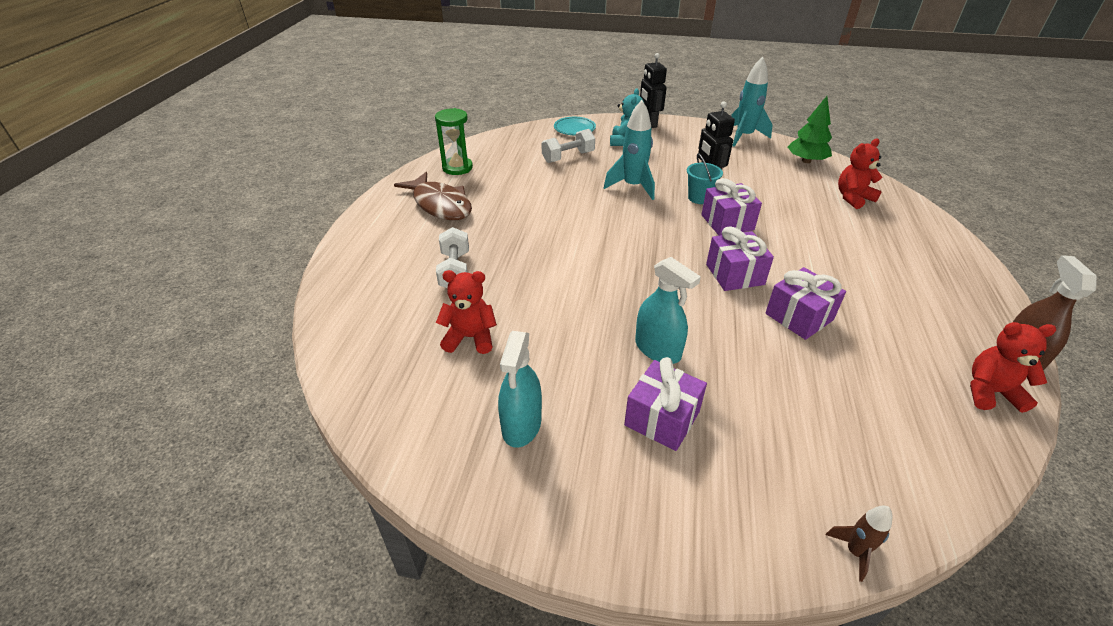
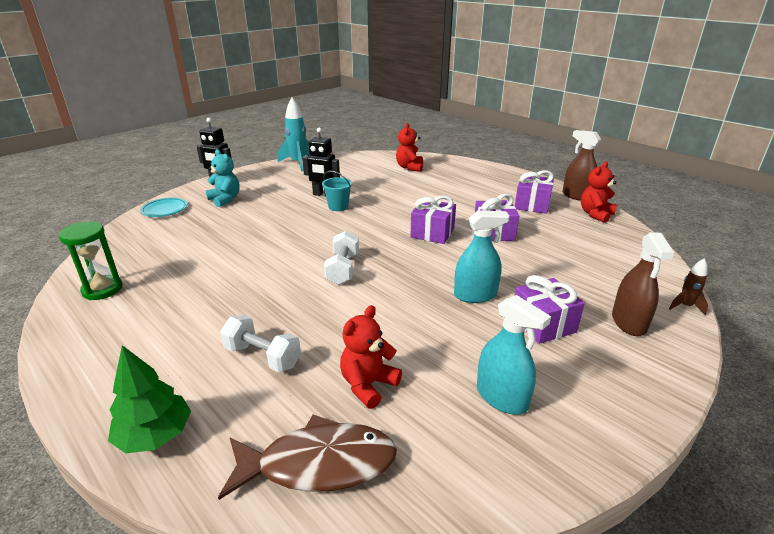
camera: 55 degrees left, 10 degrees down
(440, 204) = (144, 324): brown fish -> brown fish (319, 464)
(568, 157) = (198, 230): white dumbbell -> white dumbbell (343, 269)
(633, 187) = (285, 222): turquoise rocket -> none
(727, 222) = (378, 210): purple gift -> purple gift (532, 205)
(746, 495) = (628, 322): none -> brown spray bottle
(806, 161) = (355, 161): green tree -> green tree (155, 435)

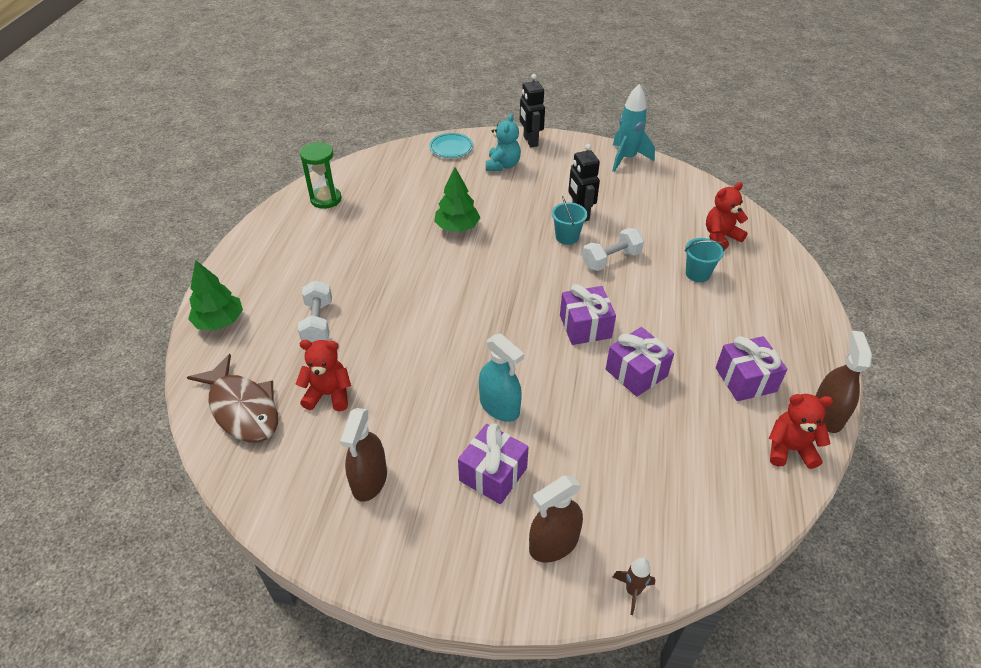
camera: 55 degrees right, 15 degrees up
(258, 241) = (457, 227): none -> green tree
(343, 269) = (461, 301): white dumbbell -> white dumbbell (611, 260)
(431, 184) = (697, 274): none -> turquoise bucket
(502, 397) = (369, 480): turquoise spray bottle -> brown spray bottle

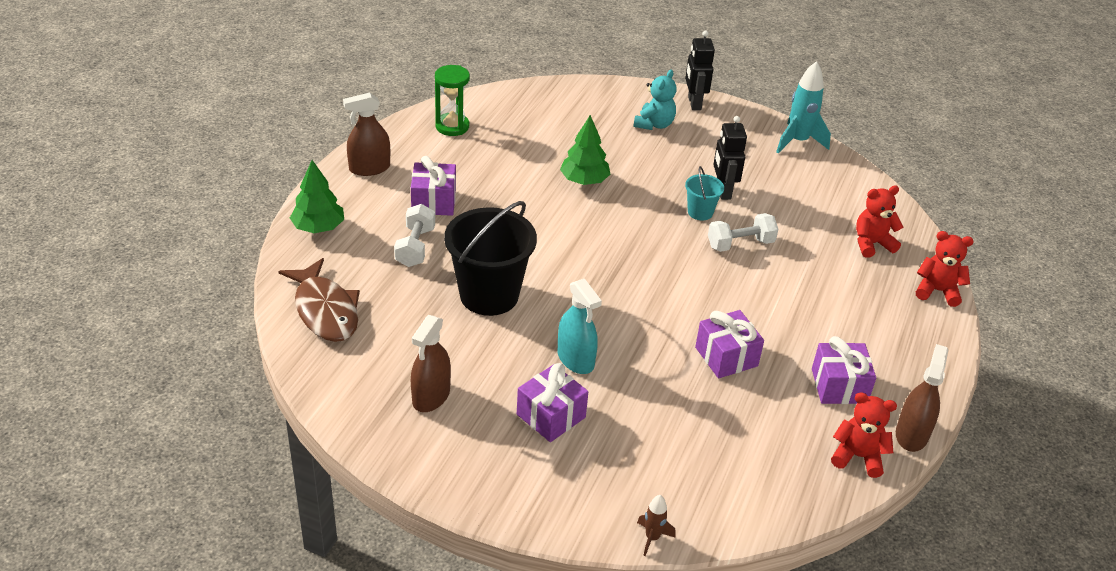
camera: 10 degrees right, 5 degrees down
(329, 394) = (410, 315): red teddy bear -> red teddy bear (937, 291)
(400, 357) = (489, 295): none -> black bucket
(451, 148) = (602, 95): turquoise plate -> none
(553, 544) = (590, 485): brown spray bottle -> brown spray bottle (369, 168)
(585, 326) = (688, 303): purple gift -> purple gift (433, 202)
(697, 274) = (830, 276): turquoise bucket -> none

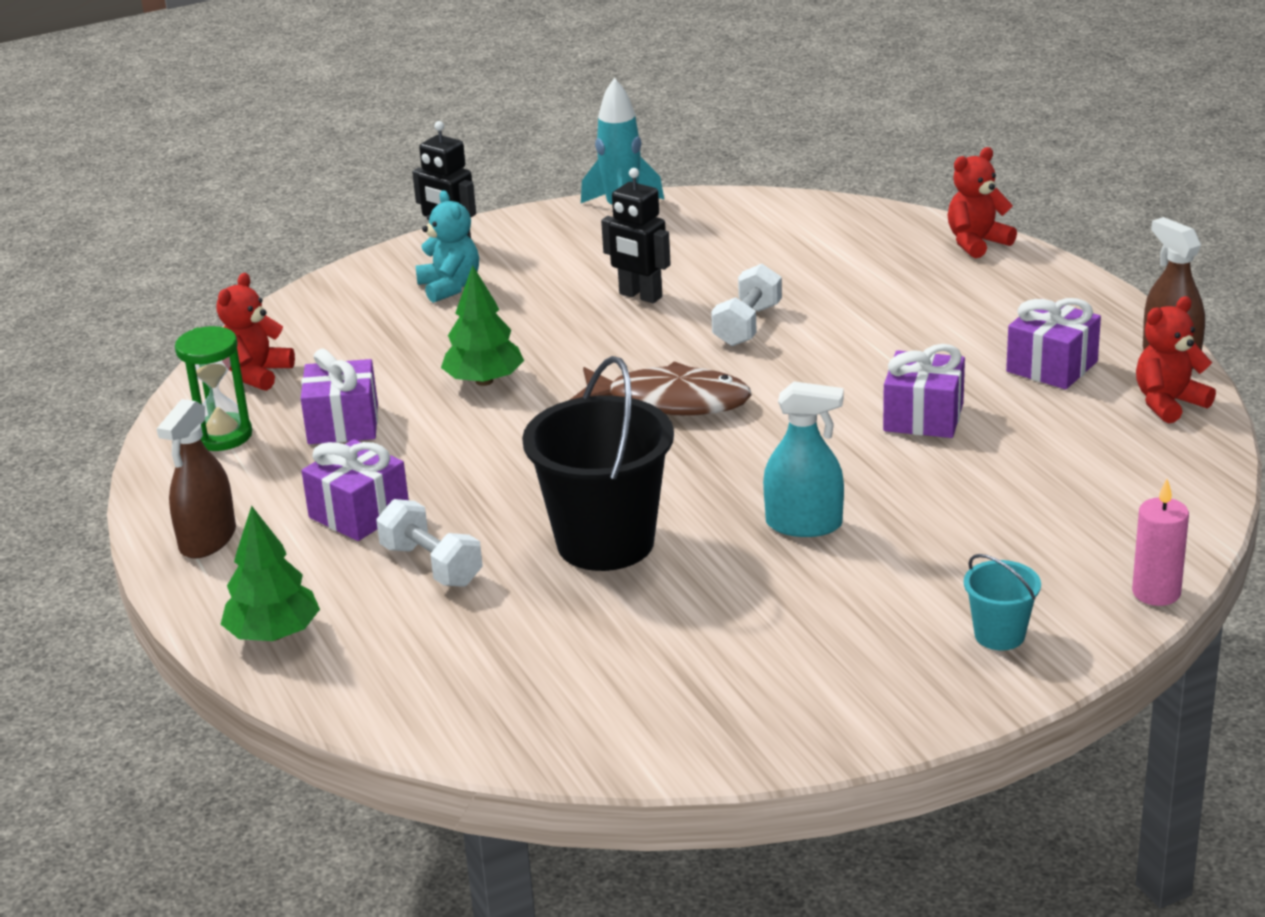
camera: 45 degrees left, 10 degrees down
(325, 310) = (460, 694): brown fish -> brown fish (670, 402)
(431, 396) = (739, 666): brown spray bottle -> none
(551, 416) = (881, 584): purple gift -> purple gift (343, 424)
(652, 538) = (1156, 592): brown rocket -> pink candle
(700, 212) = (656, 327): turquoise bucket -> turquoise bucket (999, 635)
(872, 244) = (855, 245): red teddy bear -> red teddy bear (256, 374)

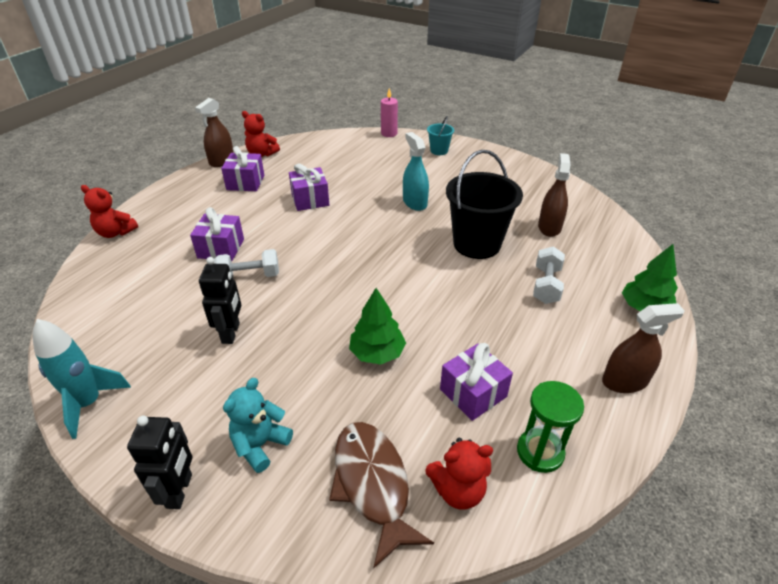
camera: 125 degrees left, 10 degrees up
(359, 513) = (539, 332): purple gift -> purple gift (221, 248)
(561, 647) = (549, 227): none -> brown spray bottle
(670, 402) = (348, 272): brown fish -> brown fish (372, 484)

